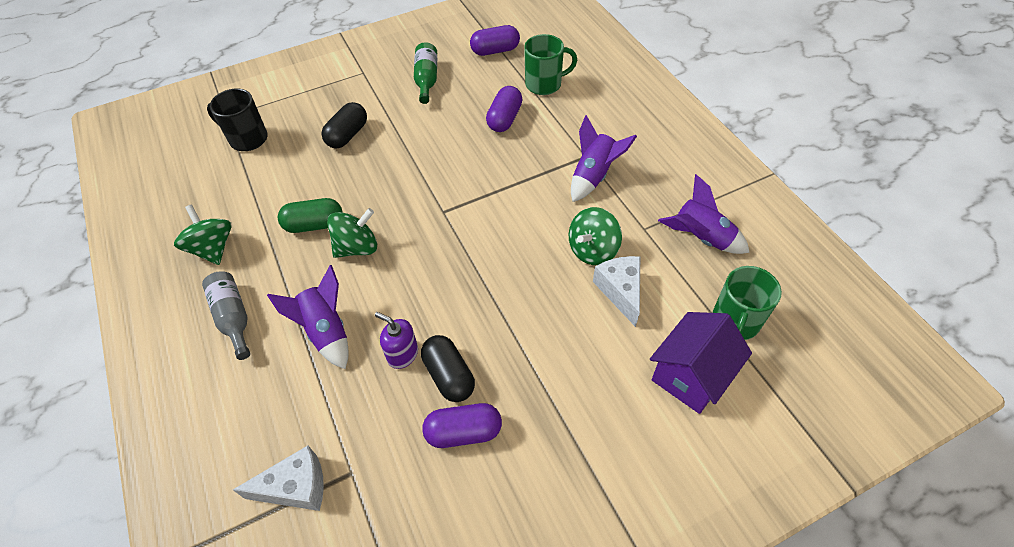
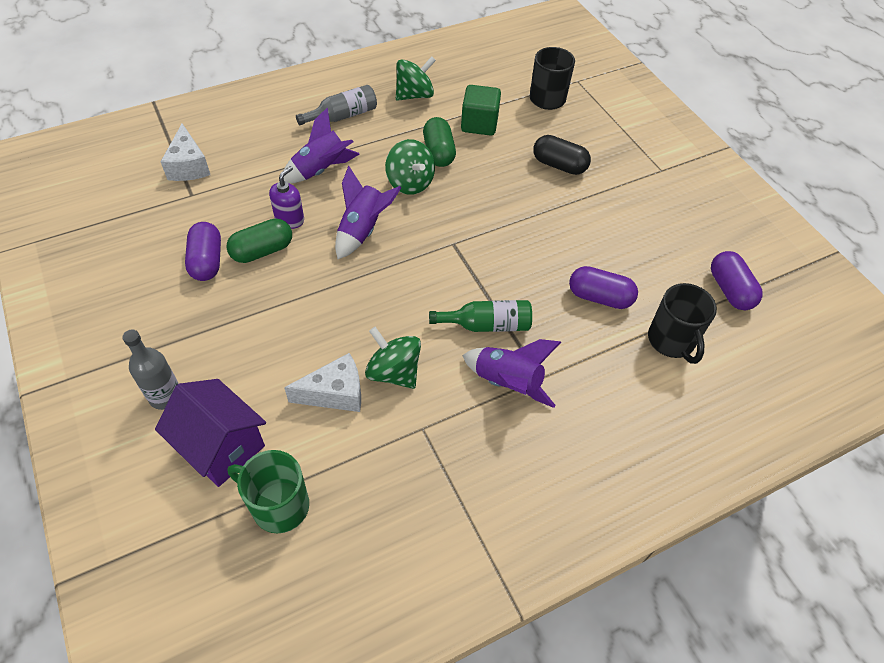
camera: 85 degrees right, 0 degrees up
(276, 192) = (479, 124): none -> green cube
(426, 80) = (659, 224): green bottle -> green bottle (486, 325)
(449, 375) = (262, 251): black capsule -> green capsule
(544, 84) = (671, 341): green mug -> black mug
(645, 438) = (165, 396): none -> grey bottle
(701, 238) = (404, 490): purple rocket -> purple rocket (362, 230)

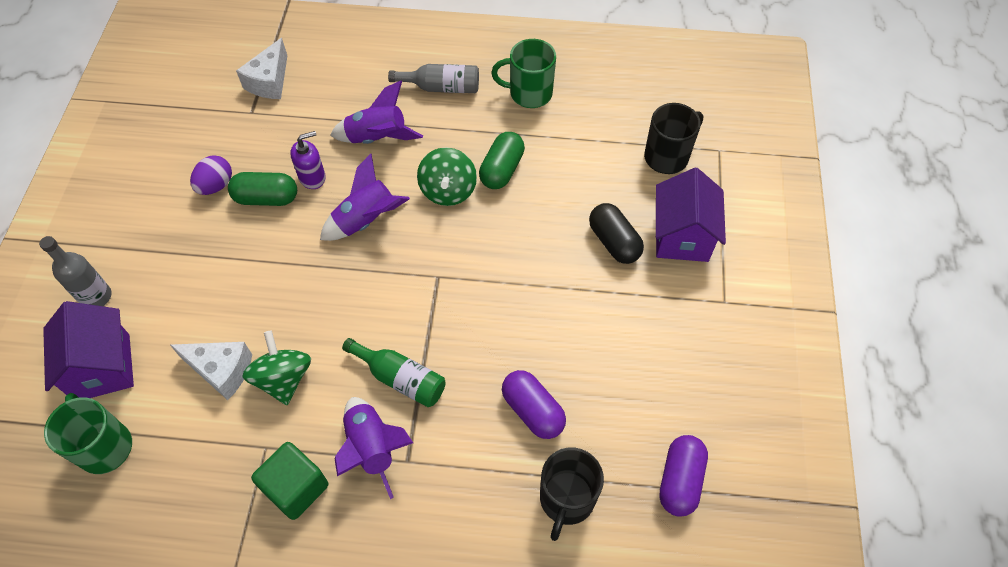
camera: 35 degrees right, 5 degrees up
(207, 261) = (216, 186): purple capsule -> purple egg
(414, 95) = (529, 93): green spinning top -> green mug
(479, 124) = (568, 156): green cube -> green cube (296, 488)
(600, 142) = (682, 236): none -> purple house

